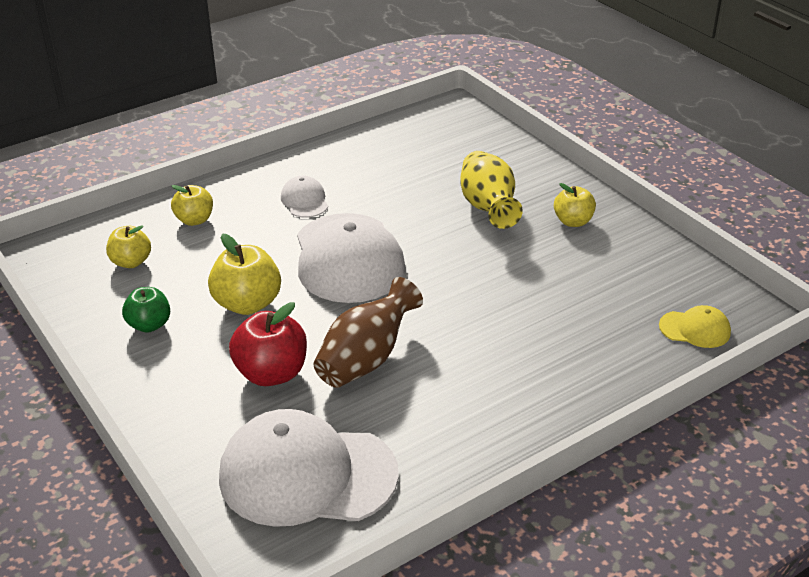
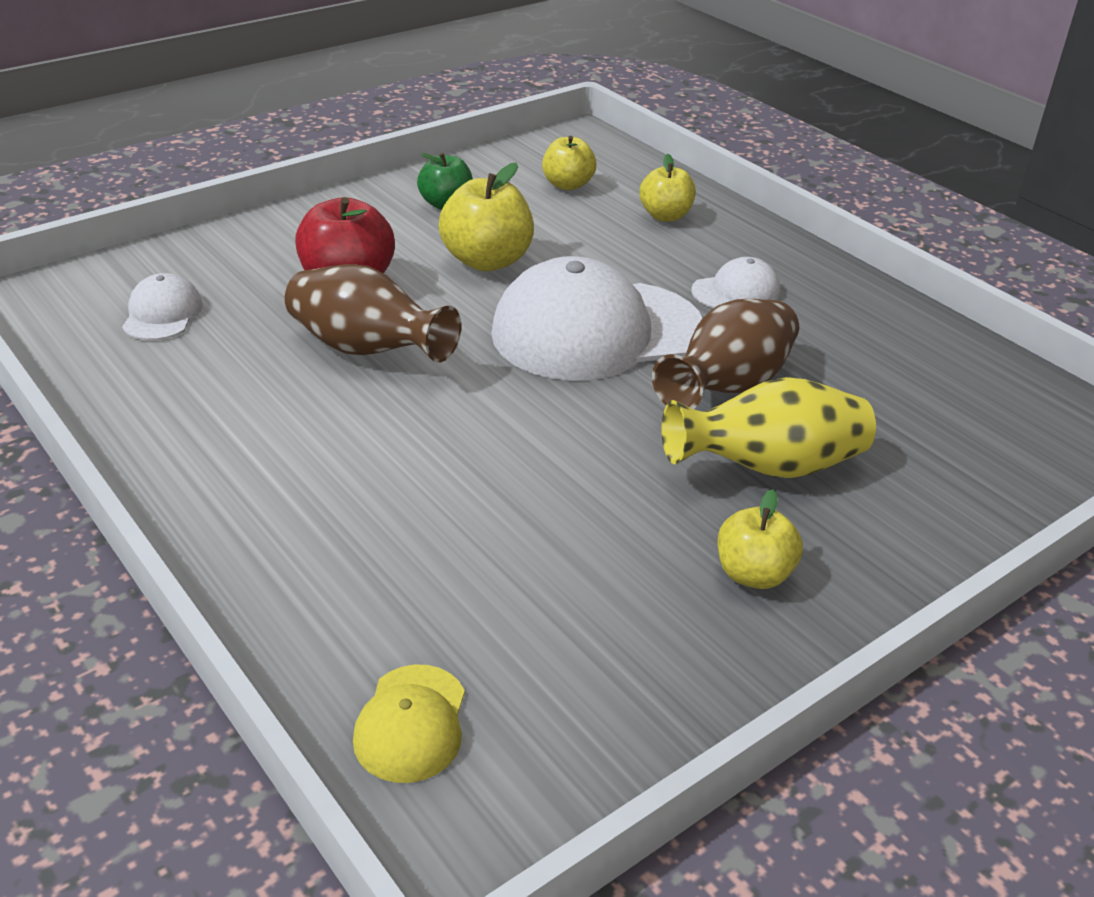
camera: 85 degrees right, 0 degrees up
(307, 475) = (162, 314): white cap -> white cap, size x0.45
(413, 214) = (727, 387): none -> brown vase

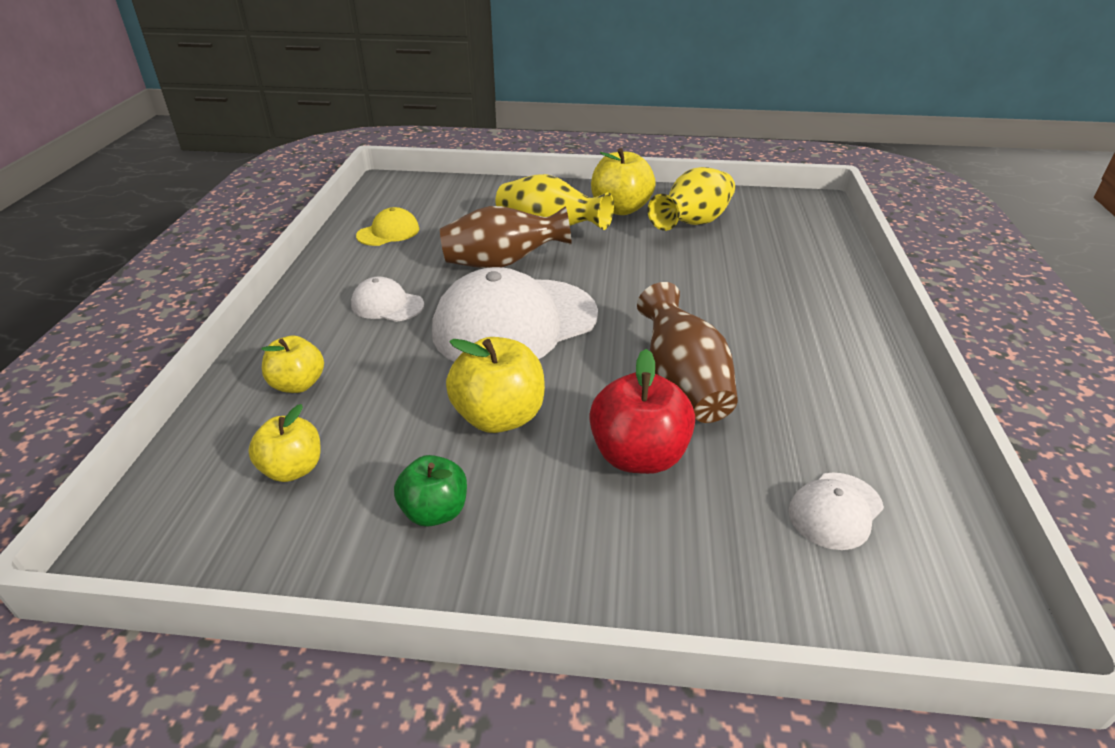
camera: 135 degrees left, 0 degrees up
(411, 723) = (810, 227): yellow cap -> yellow cap (388, 232)
(596, 331) = (515, 323): white cap -> white cap turned 120 degrees clockwise
(609, 606) = (692, 223): none -> yellow vase
(753, 574) = (620, 209): yellow apple -> yellow apple, size x1.56

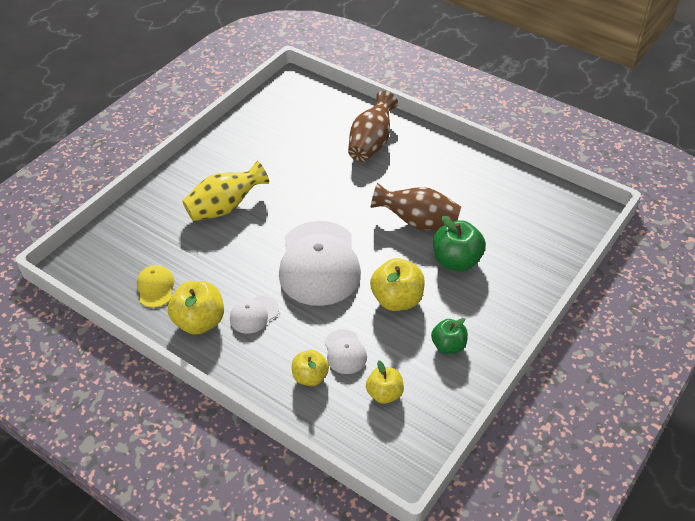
camera: 60 degrees left, 10 degrees up
(502, 263) = (248, 244): brown vase -> brown vase (371, 143)
(620, 209) = (226, 163): yellow apple -> yellow apple (199, 322)
(638, 456) = (456, 261): red apple -> green apple
(692, 223) = (273, 142): yellow vase -> none
(835, 510) = (523, 217): white cap -> white cap (345, 352)

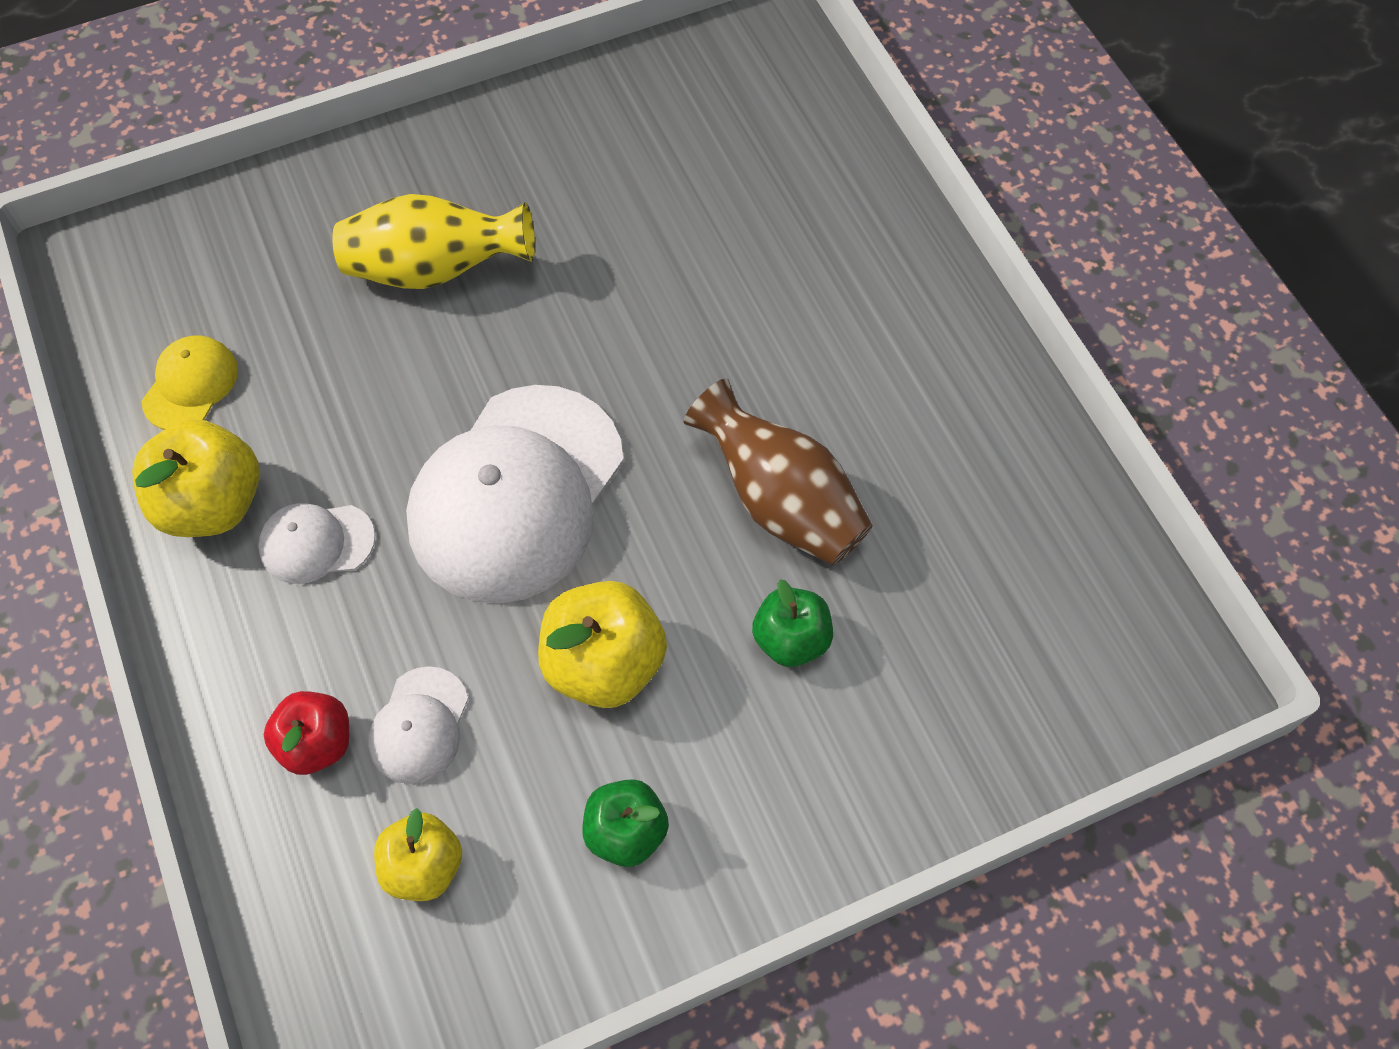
camera: 30 degrees right, 15 degrees up
(310, 377) = (317, 743): yellow apple -> red apple
(371, 143) = (825, 259): brown vase -> none
(456, 261) = (791, 640): green apple -> green apple, size x0.64

